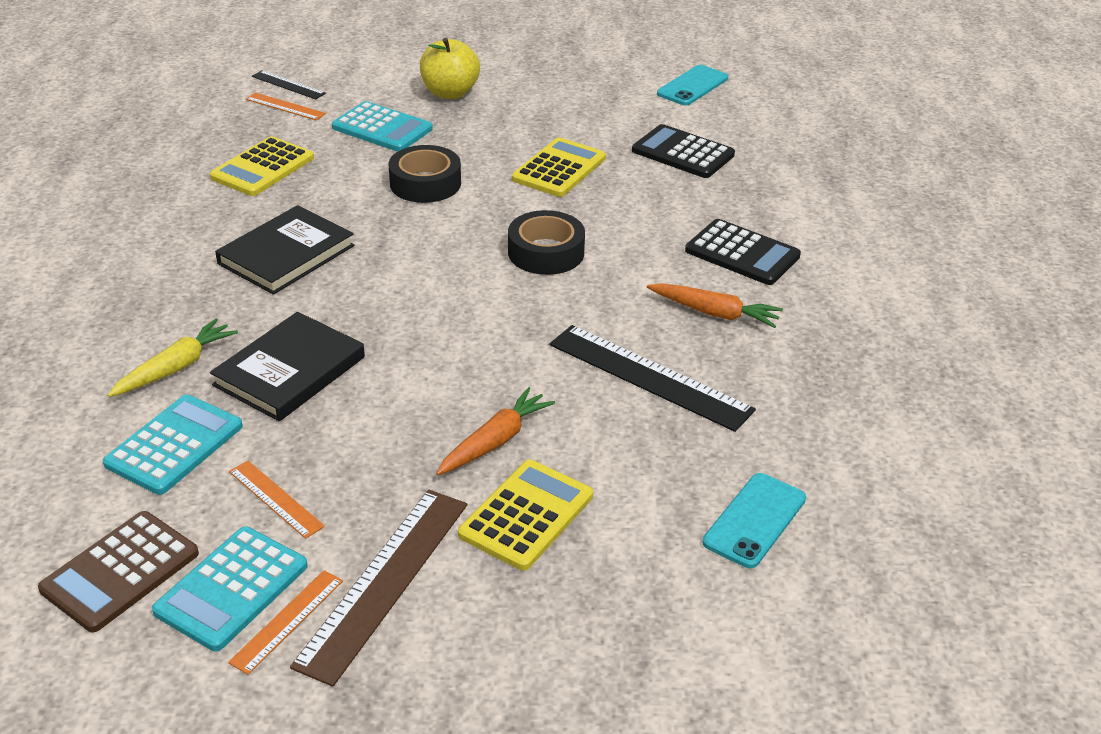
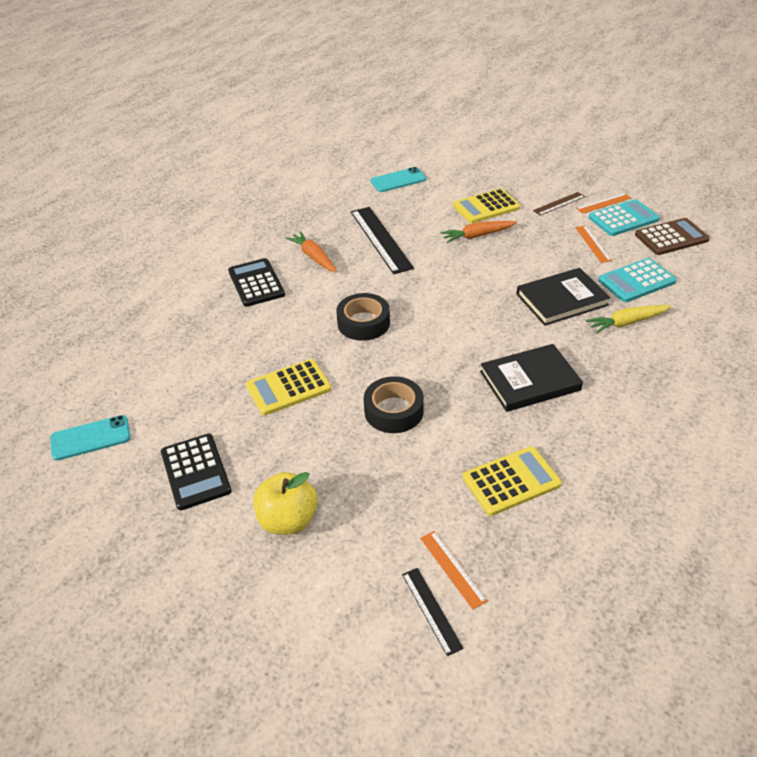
camera: 145 degrees left, 5 degrees up
(382, 128) = (383, 493): turquoise calculator -> none
(384, 582) = (559, 203): brown ruler -> brown ruler, size x0.52
(682, 153) = (191, 369): black calculator -> black calculator (196, 472)

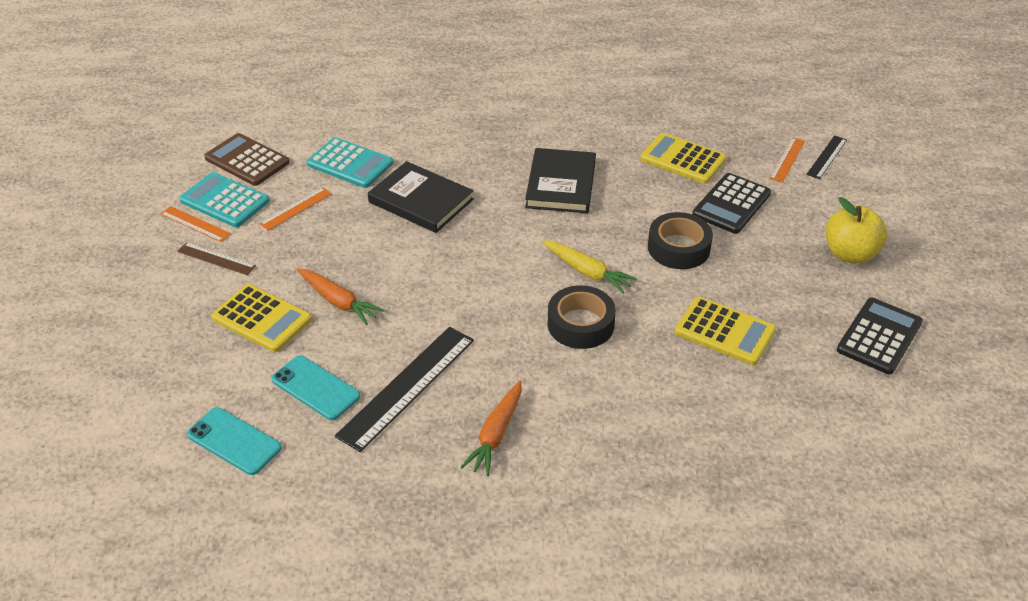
camera: 125 degrees left, 0 degrees up
(90, 438) = (942, 443): turquoise phone -> turquoise phone (315, 388)
(256, 283) = (595, 462): black calculator -> black calculator (731, 204)
(530, 381) = (561, 184): black book -> black book turned 60 degrees clockwise
(627, 323) = (426, 153): yellow carrot -> yellow carrot (587, 272)

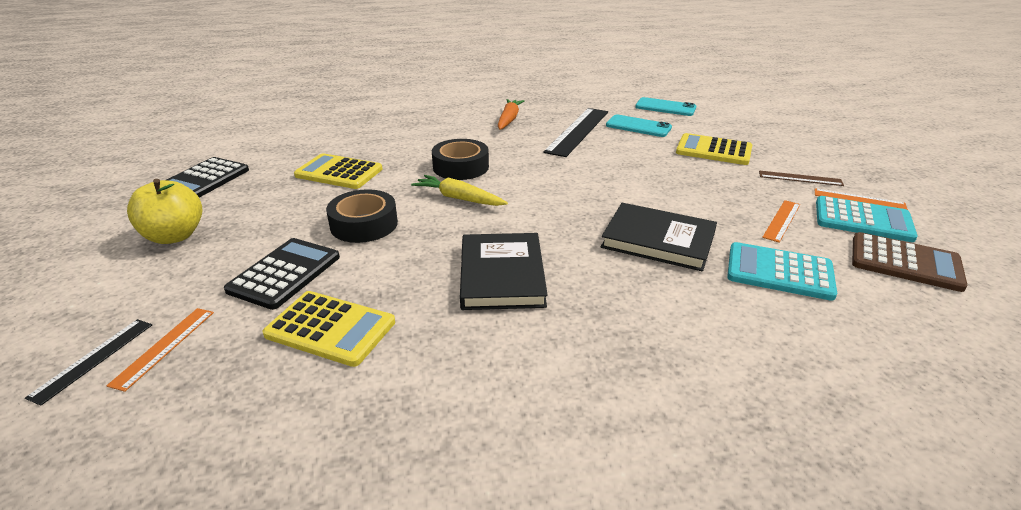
camera: 170 degrees right, 10 degrees down
(338, 301) = (665, 163): orange carrot -> none

